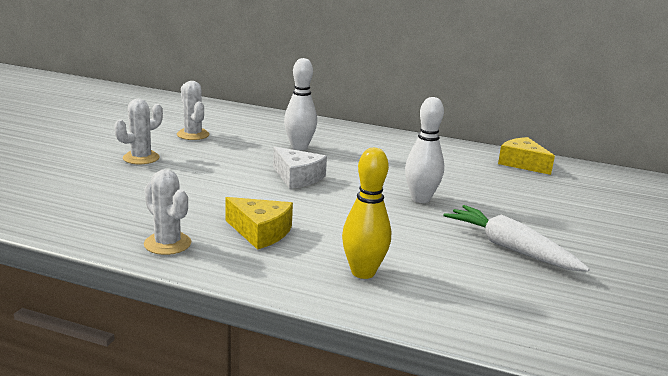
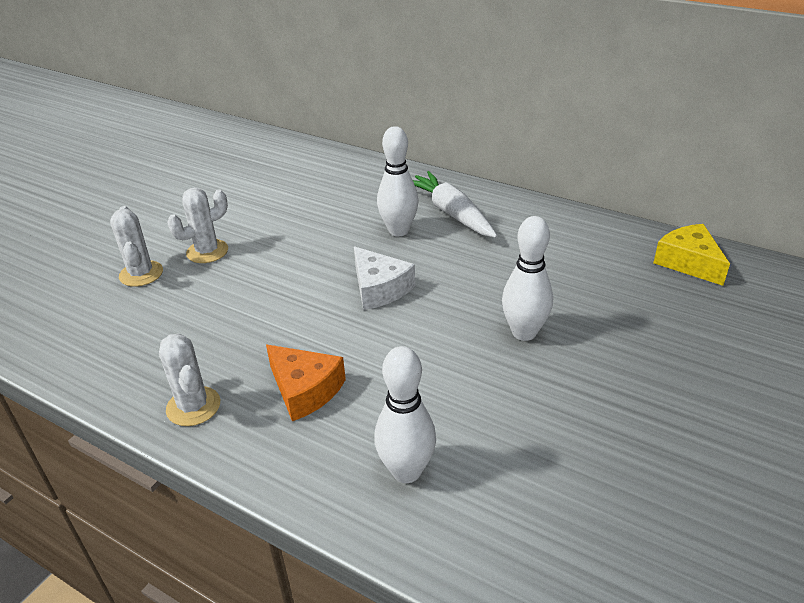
camera: 15 degrees right, 15 degrees up
(193, 135) = (278, 208): white cactus -> white cactus (141, 274)
(260, 232) = (305, 390): yellow cheese -> orange cheese
(363, 272) = (406, 471): yellow bowling pin -> white bowling pin
(509, 248) = (615, 435): white carrot -> white carrot (451, 213)

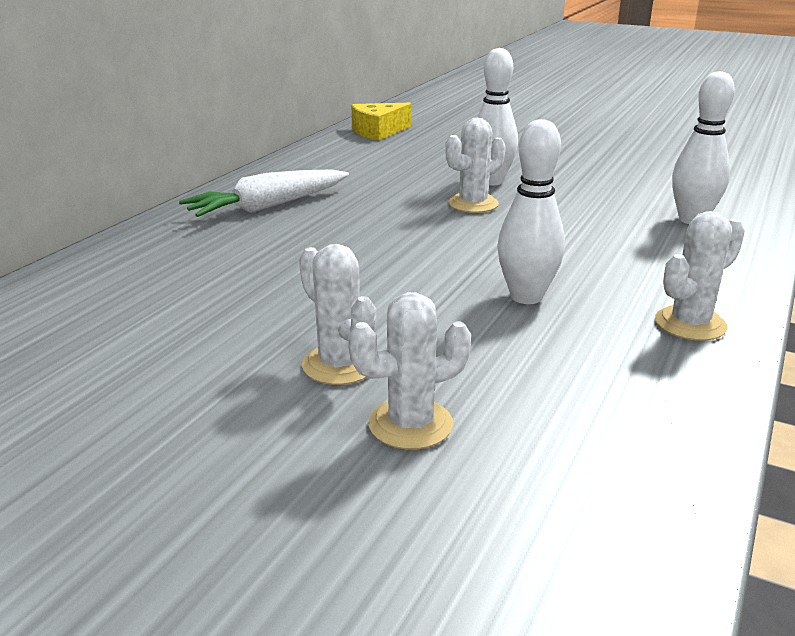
camera: 95 degrees left, 10 degrees down
(305, 390) = (622, 265): orange cheese -> none
(379, 289) = (431, 238): white cheese -> none
(398, 231) = (303, 232): white bowling pin -> white bowling pin (526, 297)
(457, 316) = (473, 204): none -> white cactus

